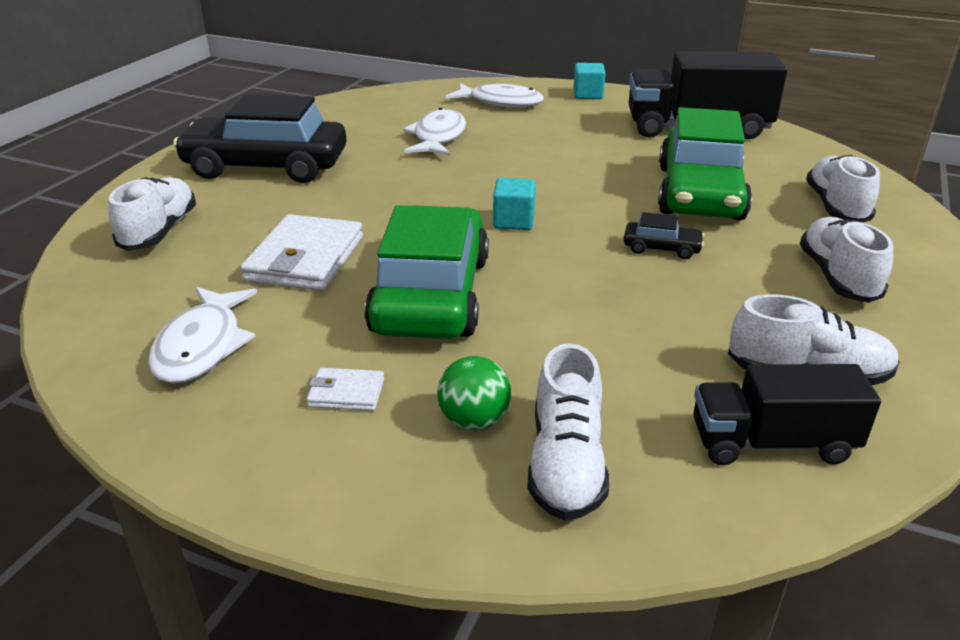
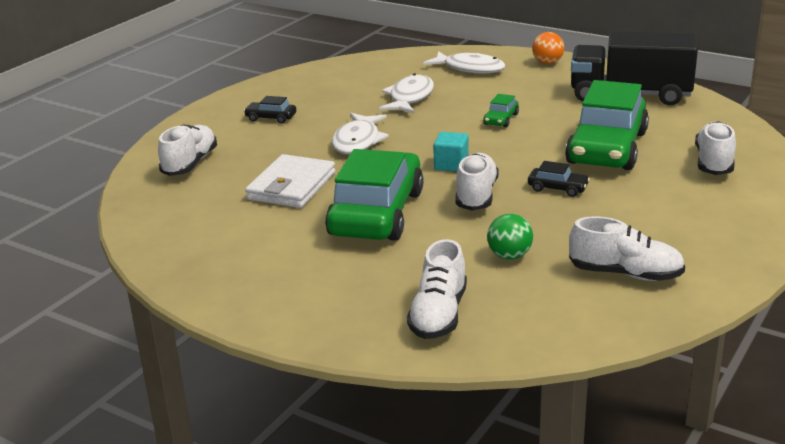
camera: 10 degrees right, 5 degrees down
(202, 346) = (216, 238): white fish -> white fish (358, 141)
(266, 166) = (271, 118): black car -> black car, size x0.40
(346, 393) = (307, 270): white wallet -> none
(474, 420) = (386, 289): green ball -> green ball (509, 256)
(557, 161) = (501, 119): none -> green car
(588, 95) = (547, 63): turquoise cube -> orange ball
(771, 443) = (579, 311): black truck -> none
(837, 277) = (684, 213): white shoe -> white shoe (476, 195)

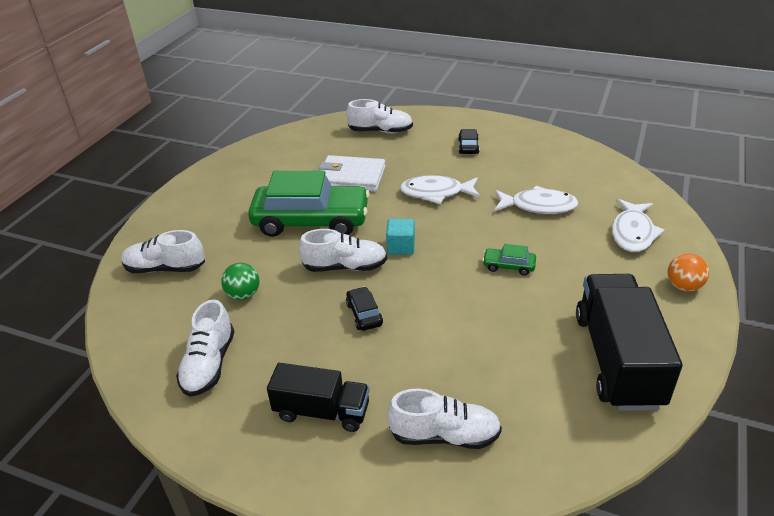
camera: 80 degrees right, 10 degrees up
(557, 188) = (364, 314): black car -> black car turned 150 degrees clockwise
(607, 148) = (461, 344): green car -> none
(691, 212) = (322, 411): none -> black truck

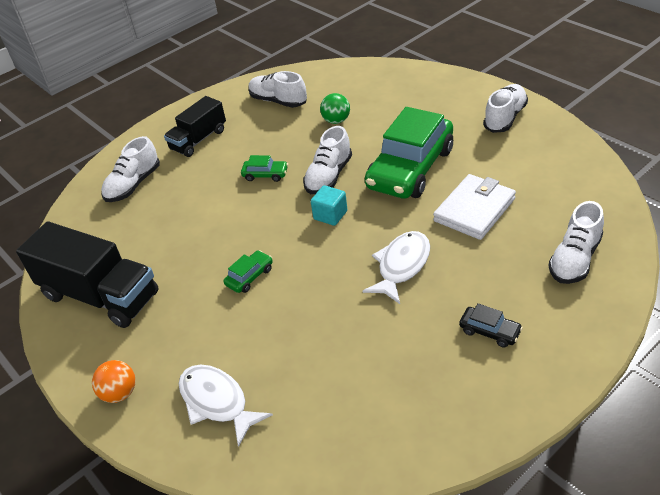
camera: 120 degrees right, 5 degrees up
(165, 268) = (397, 88): white shoe -> white shoe (505, 118)
(364, 314) = (265, 175): black car -> green car
(538, 206) = (320, 342): white fish -> none

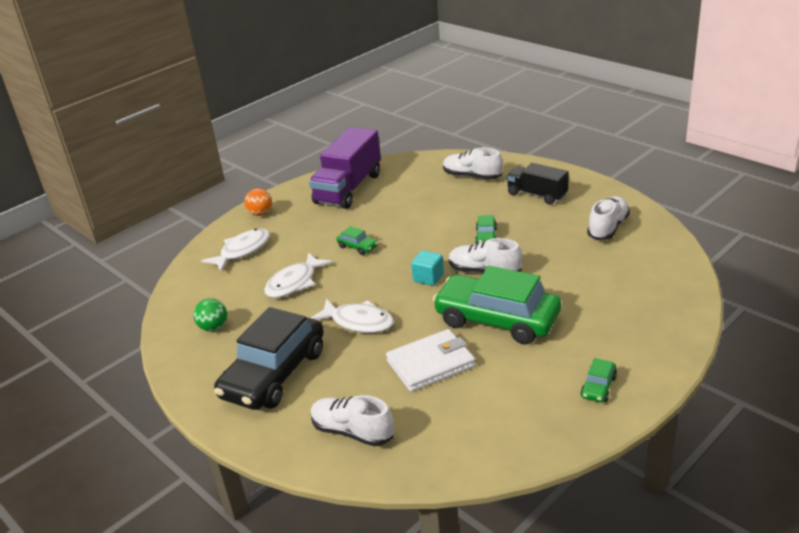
camera: 85 degrees right, 10 degrees down
(100, 295) = (348, 188): black truck -> purple truck
(312, 332) = (294, 283): none -> white fish
(336, 121) = (577, 266): green ball -> green ball (214, 327)
(474, 210) = (431, 364): white wallet -> white wallet turned 60 degrees counterclockwise
(489, 331) = (274, 374): black car -> black car, size x2.47
(505, 118) = (598, 387): white shoe -> green car

